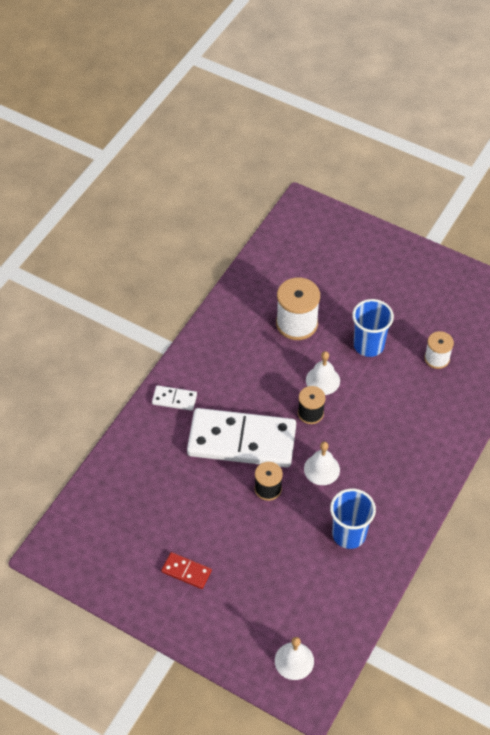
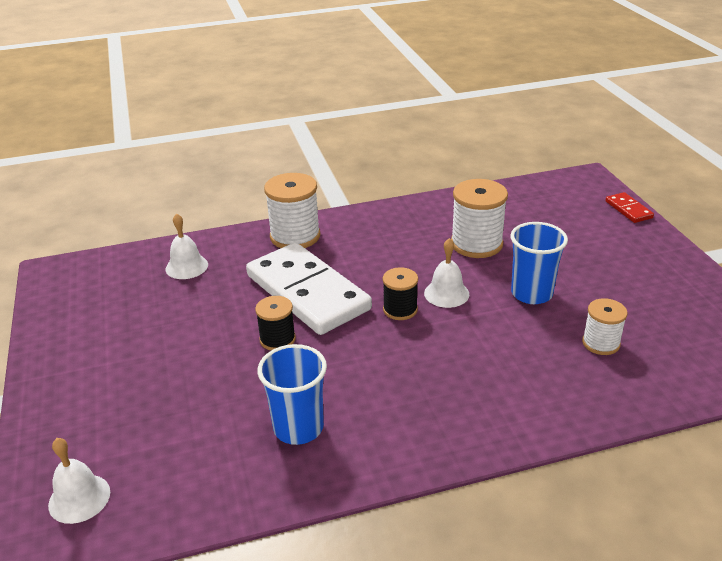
camera: 45 degrees right, 20 degrees down
(174, 399) = (295, 236): white domino -> white spool
(186, 571) = (117, 351): red domino -> red domino (628, 209)
(321, 469) = (349, 357): white bell -> white bell (186, 266)

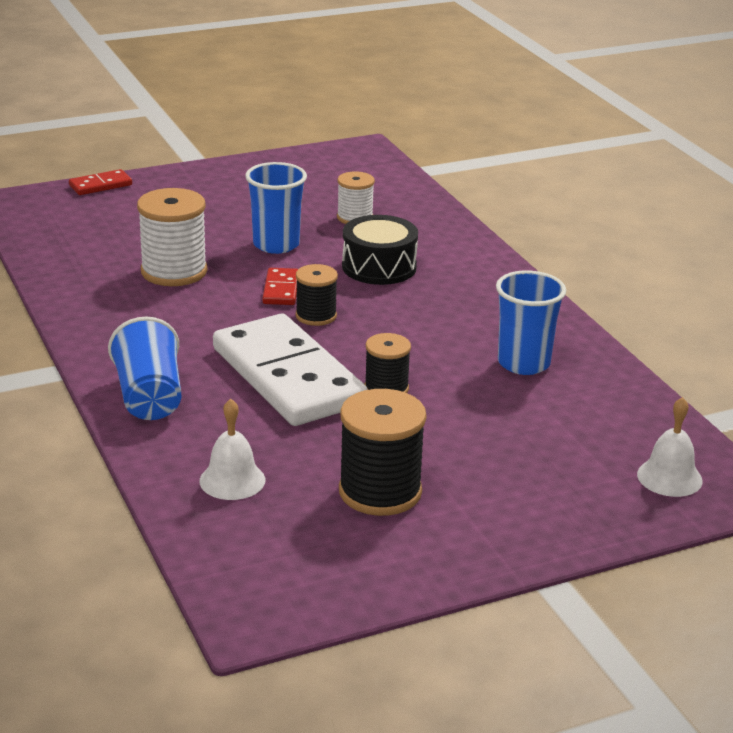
camera: 100 degrees left, 5 degrees down
(144, 326) = (380, 491): none -> black spool
(295, 236) = (149, 397): white spool -> blue cup
(307, 292) = (288, 376): white domino -> white domino turned 75 degrees counterclockwise
(446, 293) = (281, 289): white bell -> red domino
(493, 351) = (379, 267): none -> black drum

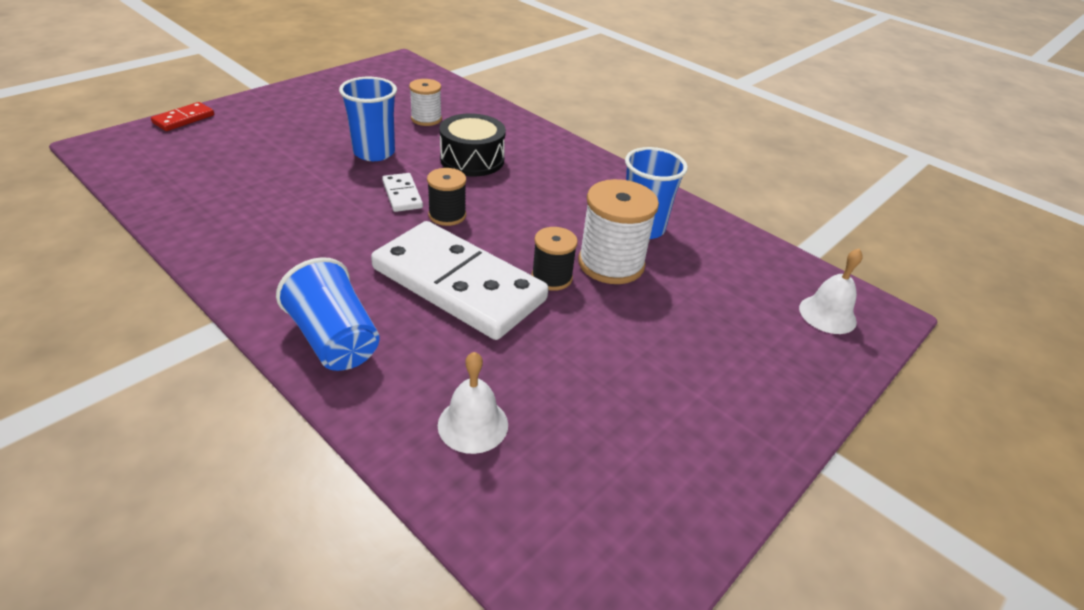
camera: 25 degrees left, 10 degrees up
(174, 271) = (293, 193): white spool -> white spool (611, 263)
(281, 289) = (402, 195): red domino -> white domino
(380, 491) = (619, 397): black spool -> none

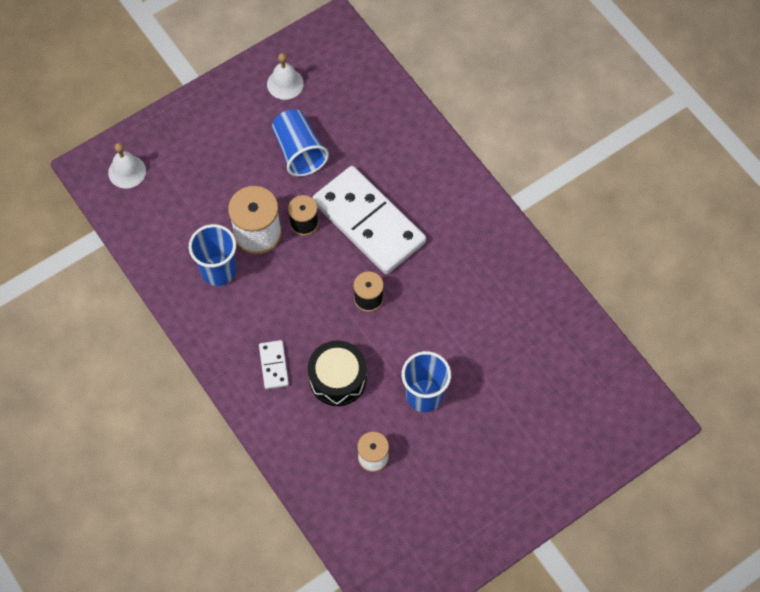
camera: 165 degrees left, 25 degrees up
(184, 119) = (601, 466): red domino -> none
(335, 340) = (447, 183): blue cup -> blue cup (299, 151)
(402, 195) = (402, 328): white domino -> white domino (274, 365)
(473, 424) = (373, 119): white bell -> white bell (285, 83)

